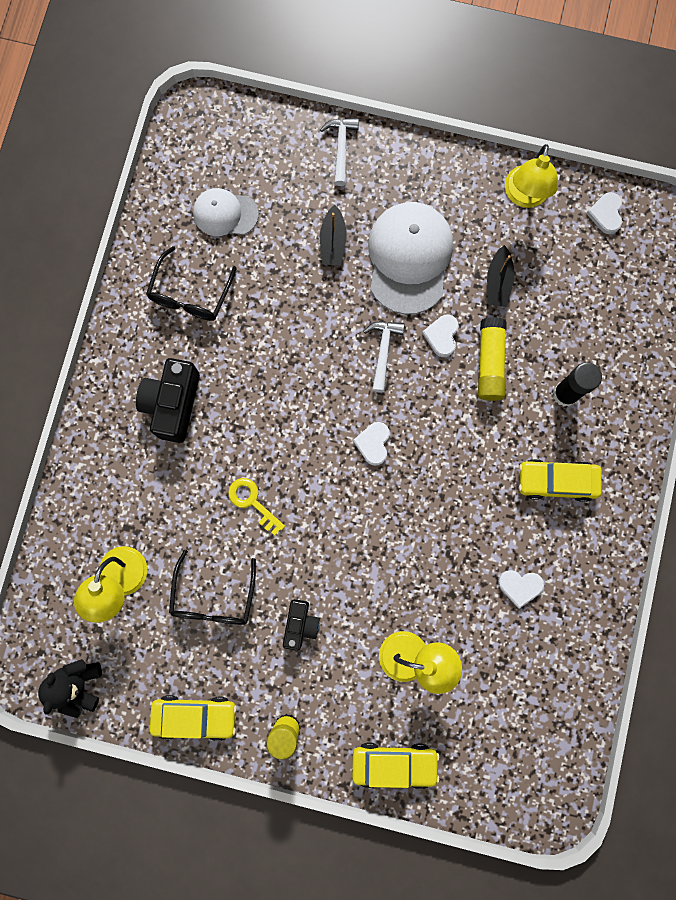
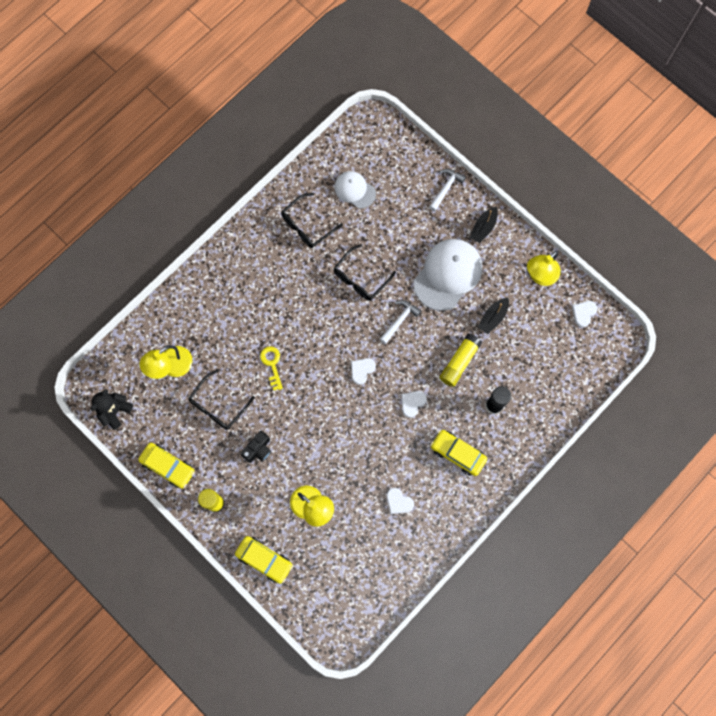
camera: 30 degrees right, 5 degrees down
(173, 404) = (260, 283): black camera -> none
(300, 325) = (360, 278): none -> black glasses
(333, 242) = (408, 240): black boat -> black boat (483, 227)
(442, 336) = (440, 331): white heart -> white heart (412, 403)

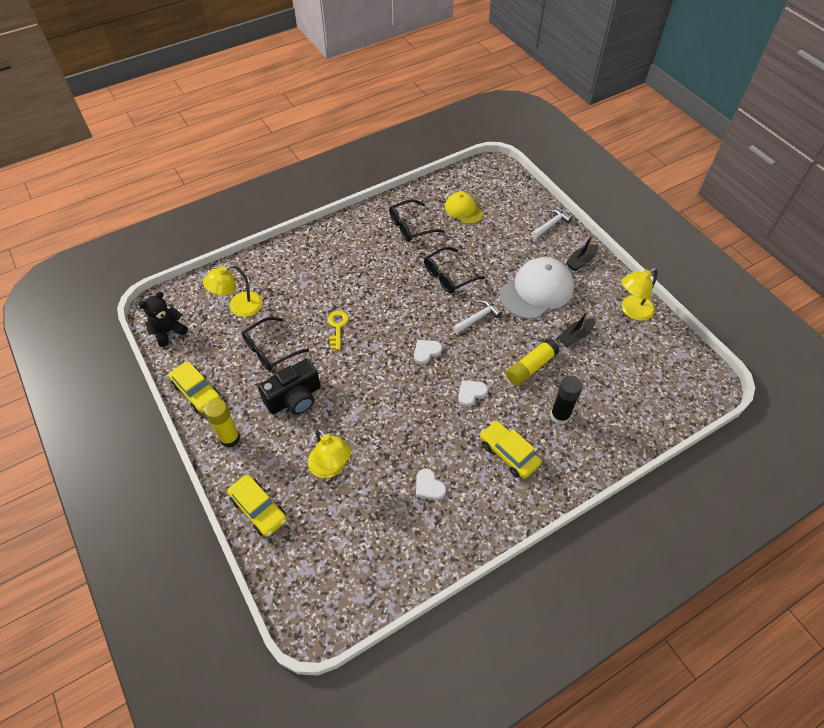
camera: 15 degrees right, 20 degrees down
(258, 449) = (294, 398): black camera -> black camera, size x1.66
(354, 190) = (463, 210): white cap -> yellow cap
(583, 313) = (674, 353): white heart -> none

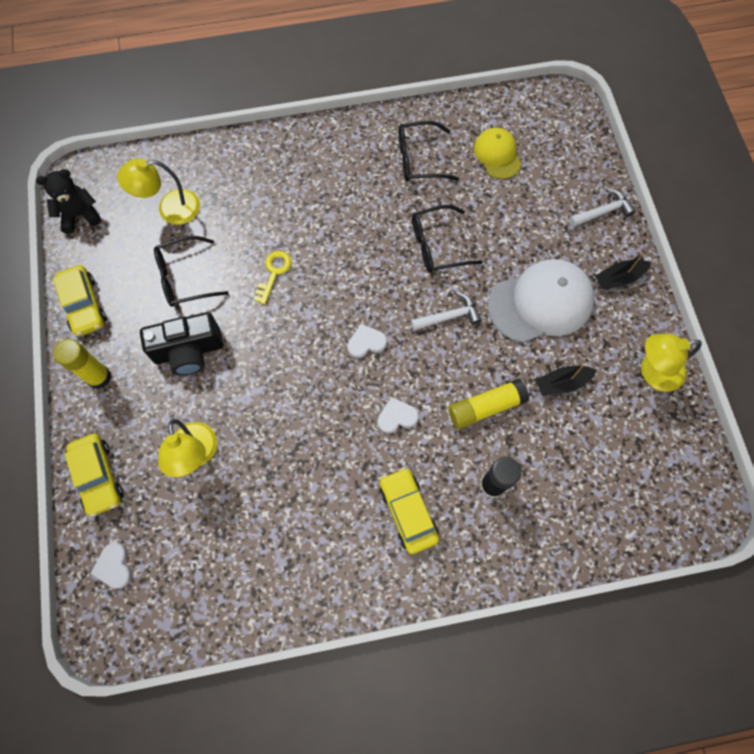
camera: 20 degrees right, 15 degrees up
(429, 486) = (296, 519): white heart -> white heart (114, 566)

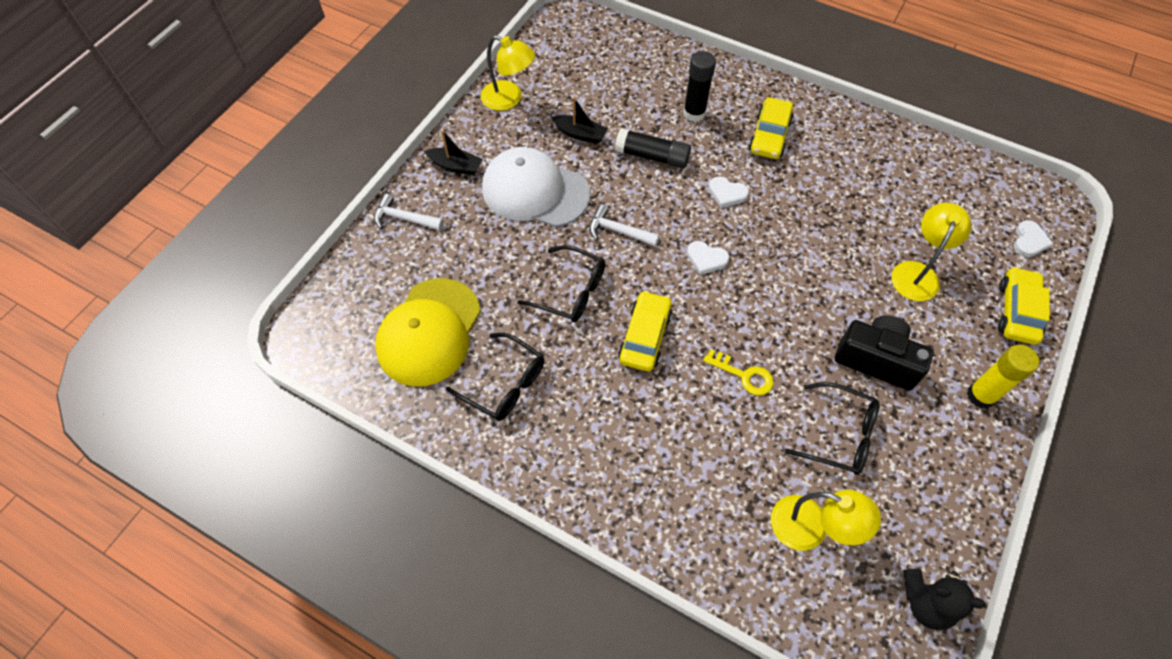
camera: 140 degrees left, 10 degrees down
(84, 305) = (966, 481): yellow car -> yellow car (645, 337)
(274, 273) = (744, 375): yellow key -> yellow key turned 120 degrees counterclockwise
(485, 407) = (652, 156): yellow glue stick -> black glue stick
(497, 155) = (429, 332): yellow cap -> yellow cap, size x1.74

